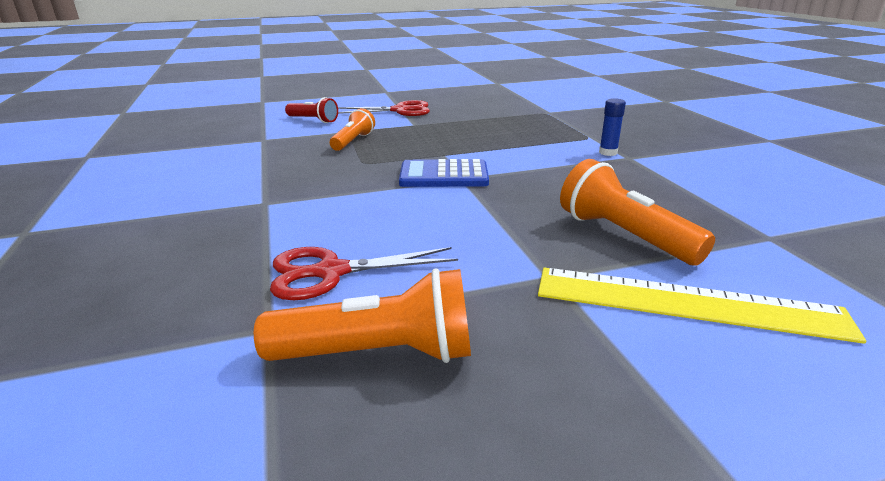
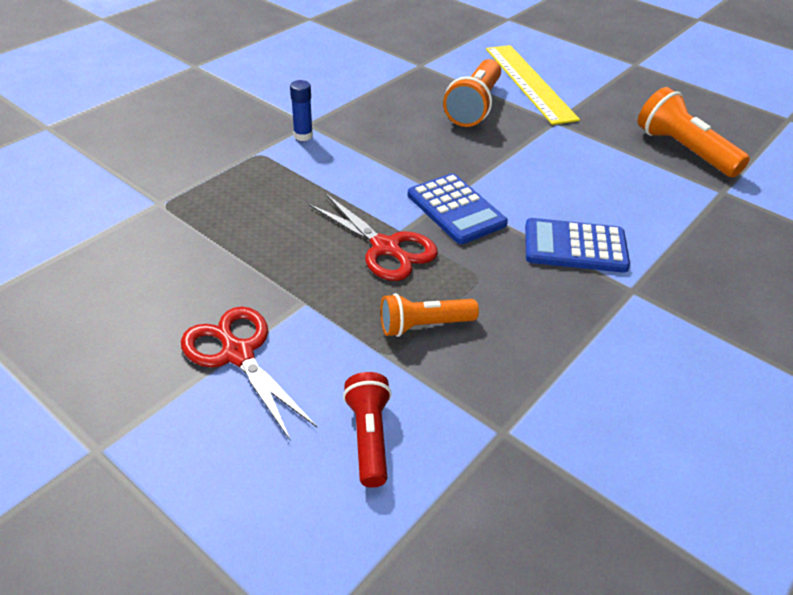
camera: 125 degrees left, 15 degrees up
(331, 272) = (657, 196): red scissors -> red scissors (385, 248)
(338, 201) = (575, 246): none -> blue calculator

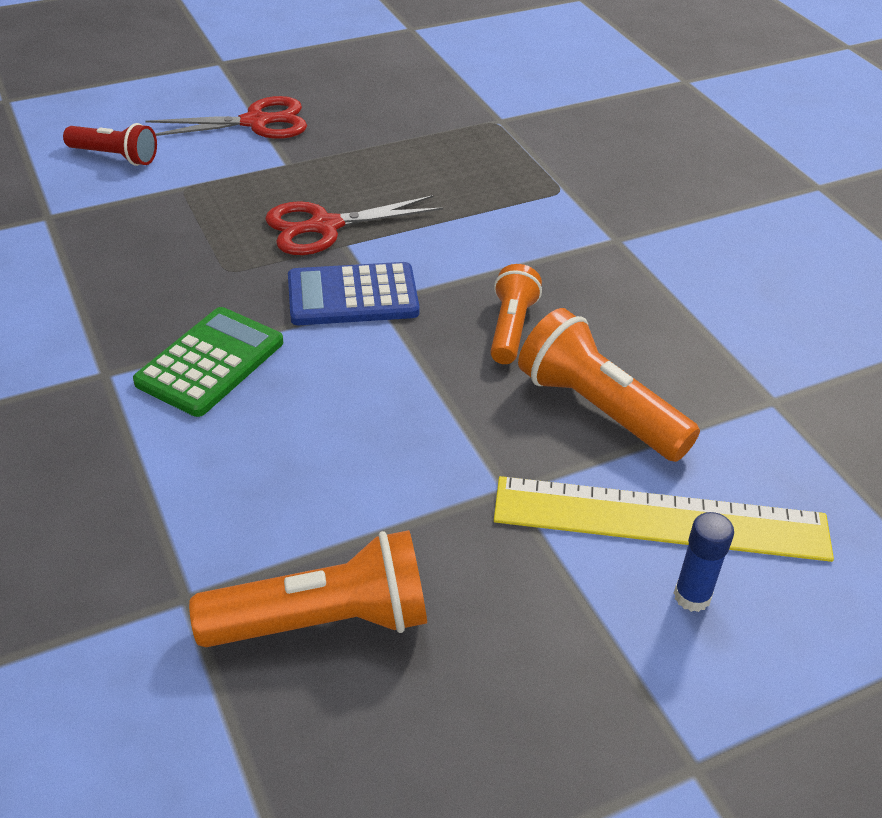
camera: 115 degrees right, 0 degrees up
(303, 136) = (587, 228): blue glue stick -> blue glue stick (692, 596)
(424, 325) = (197, 215): orange flashlight -> orange flashlight (511, 328)
(575, 246) = (210, 362): blue calculator -> green calculator

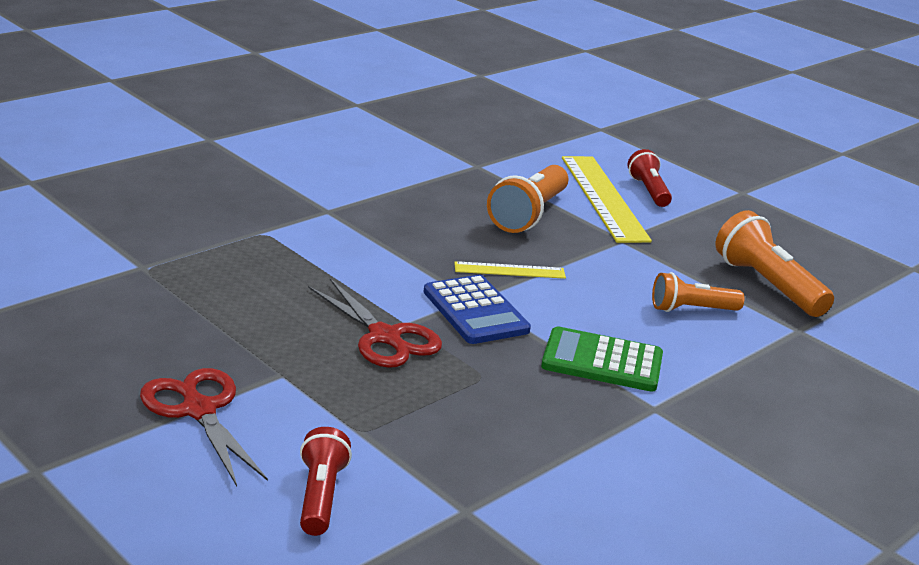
camera: 110 degrees left, 15 degrees down
(439, 347) = (509, 270): none -> yellow ruler
(511, 328) = (468, 246): orange flashlight -> orange flashlight (691, 309)
(692, 596) = (648, 191): blue glue stick -> red flashlight

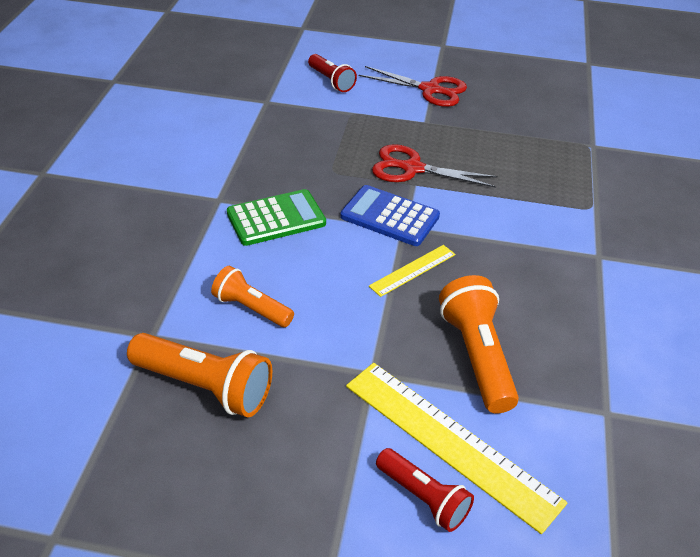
camera: 145 degrees right, 15 degrees up
(691, 309) = (251, 308): orange flashlight -> orange flashlight turned 105 degrees counterclockwise

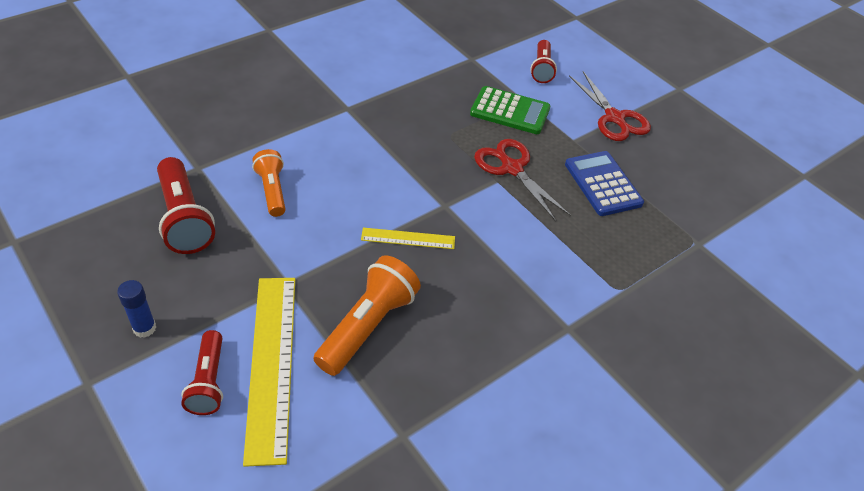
camera: 40 degrees right, 5 degrees up
(205, 387) = (184, 218): orange flashlight -> red flashlight
(276, 218) = (366, 144): green calculator -> green calculator (510, 111)
(307, 504) = (144, 328): none -> blue glue stick
(390, 216) = (445, 191): blue calculator -> blue calculator (603, 184)

